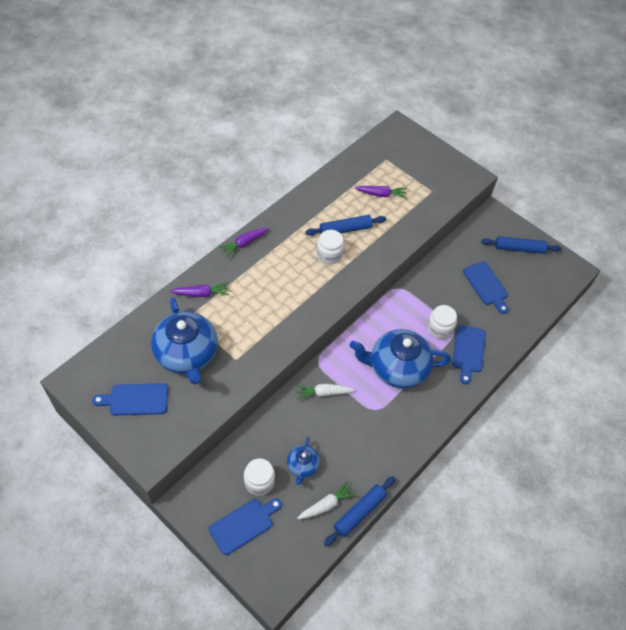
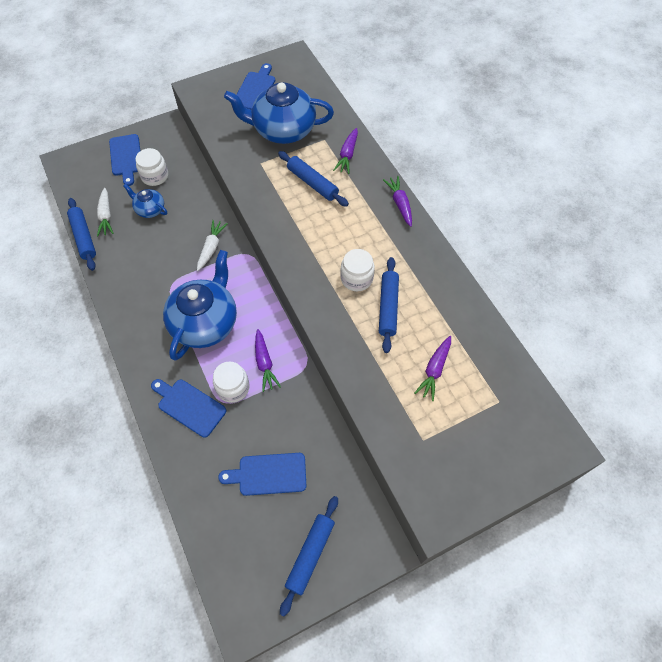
camera: 115 degrees right, 5 degrees up
(245, 311) = (312, 183): none -> blue rolling pin
(410, 314) = (264, 363): none -> purple carrot

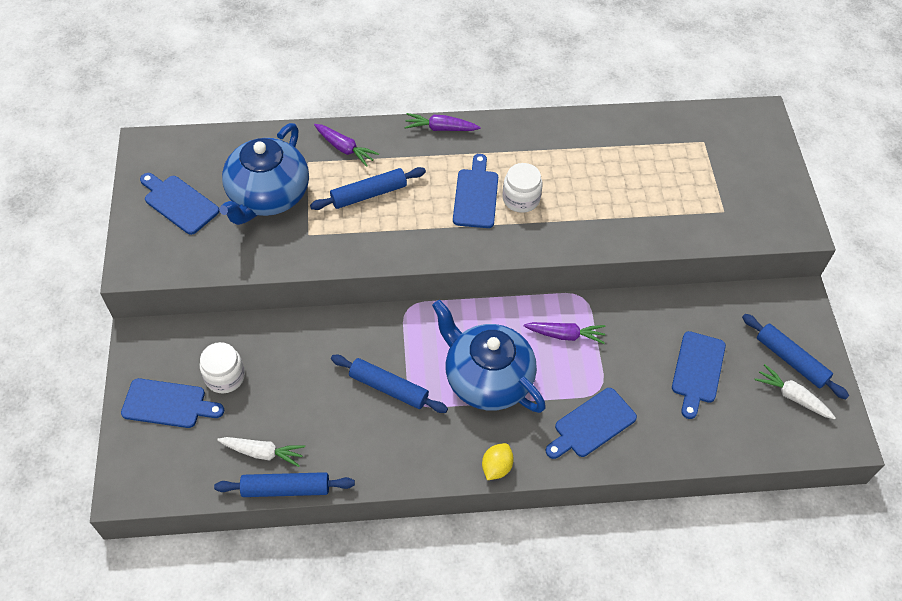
camera: 70 degrees left, 5 degrees down
(133, 352) = (496, 467): none -> yellow lemon
(150, 209) = (280, 396): blue teapot -> none
(211, 248) = (380, 343): white carrot -> white carrot (792, 396)
(233, 387) = (584, 374): white jar -> none
(345, 248) = (476, 195): none -> blue cutting board
(388, 307) = (568, 185): blue rolling pin -> blue rolling pin (388, 388)
(434, 370) = (654, 175): purple carrot -> none

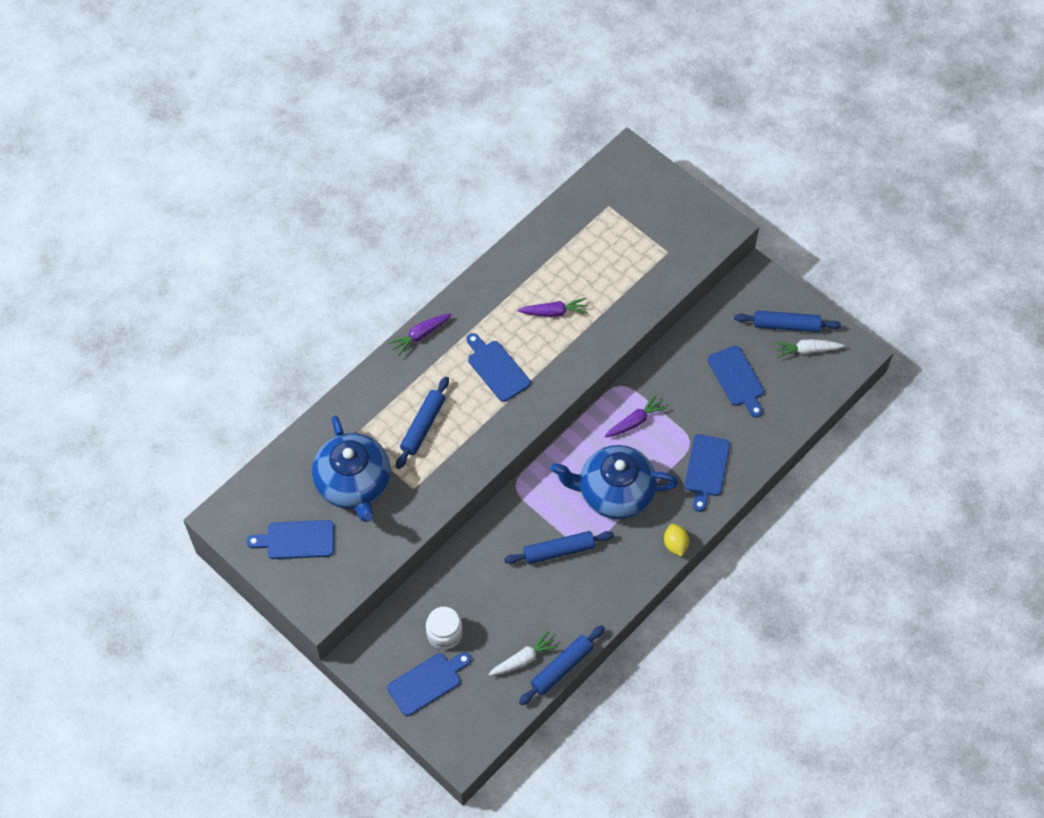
camera: 40 degrees left, 5 degrees up
(345, 149) = (369, 405): purple carrot -> purple carrot (554, 312)
(521, 199) = (529, 347): white jar -> none

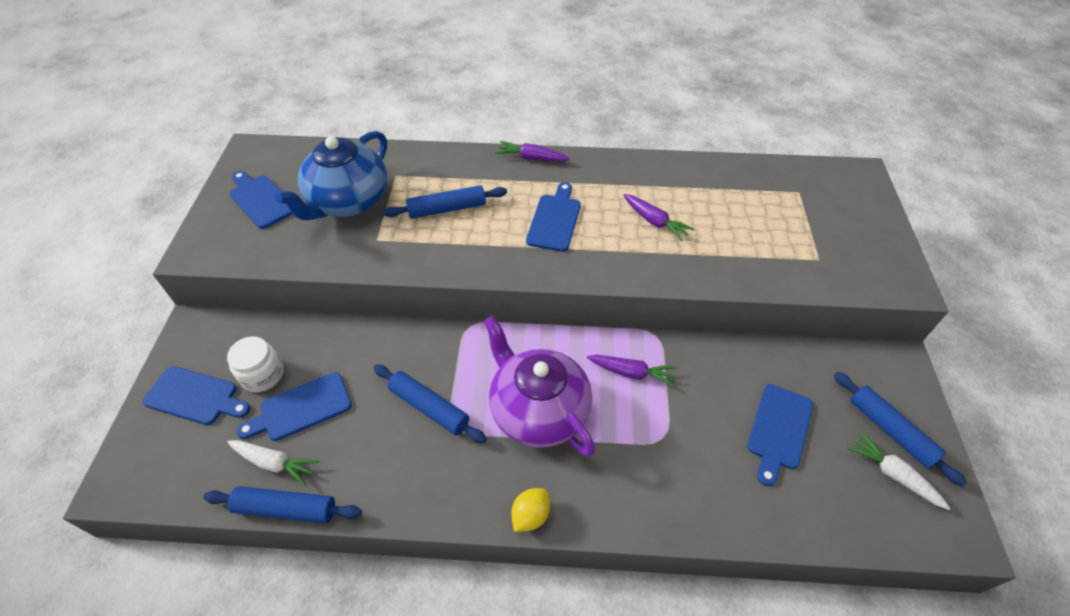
camera: 50 degrees right, 10 degrees down
(614, 492) = (538, 410): blue teapot -> purple teapot
(706, 469) = (649, 478): blue cutting board -> blue cutting board (301, 408)

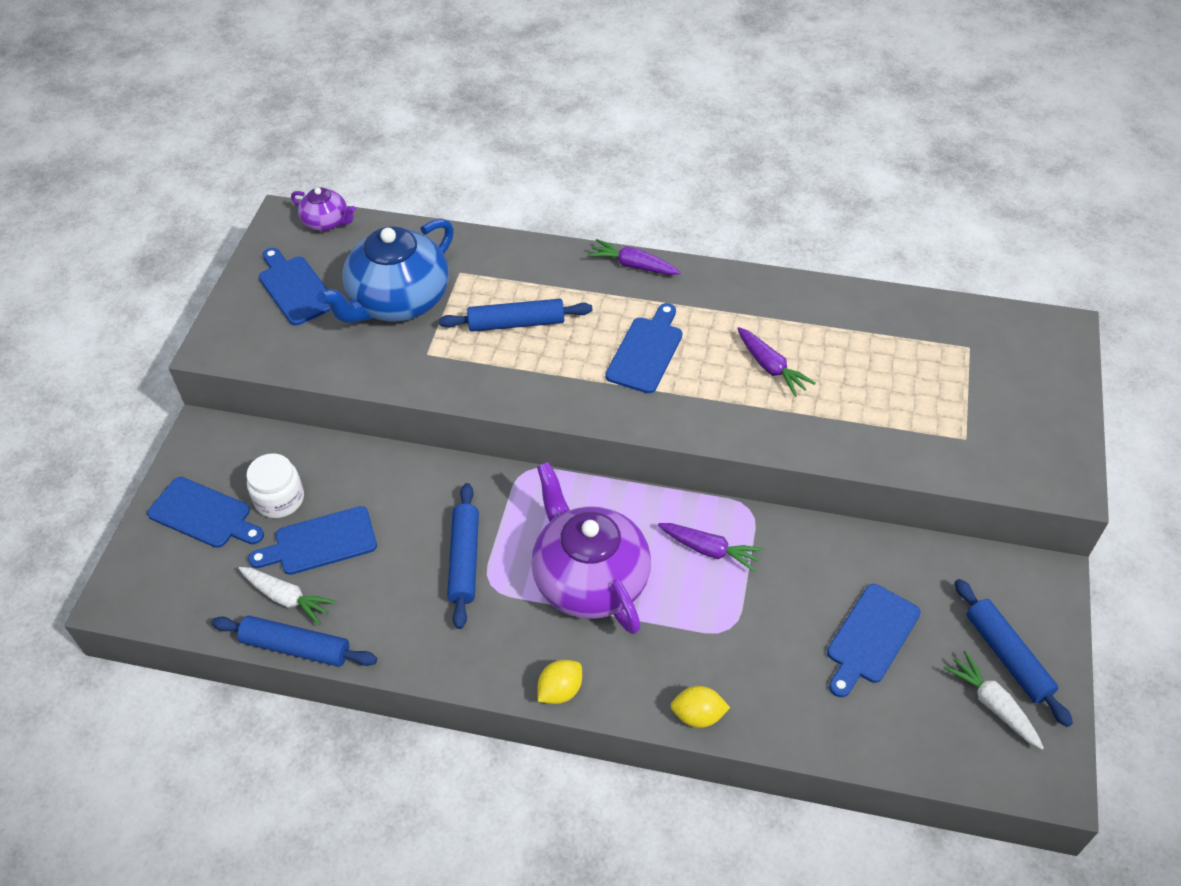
camera: 10 degrees right, 0 degrees up
(284, 149) = (326, 222): none -> purple teapot
(429, 407) = (464, 560): blue rolling pin -> blue rolling pin turned 45 degrees clockwise
(654, 521) = (698, 715): none -> yellow lemon

